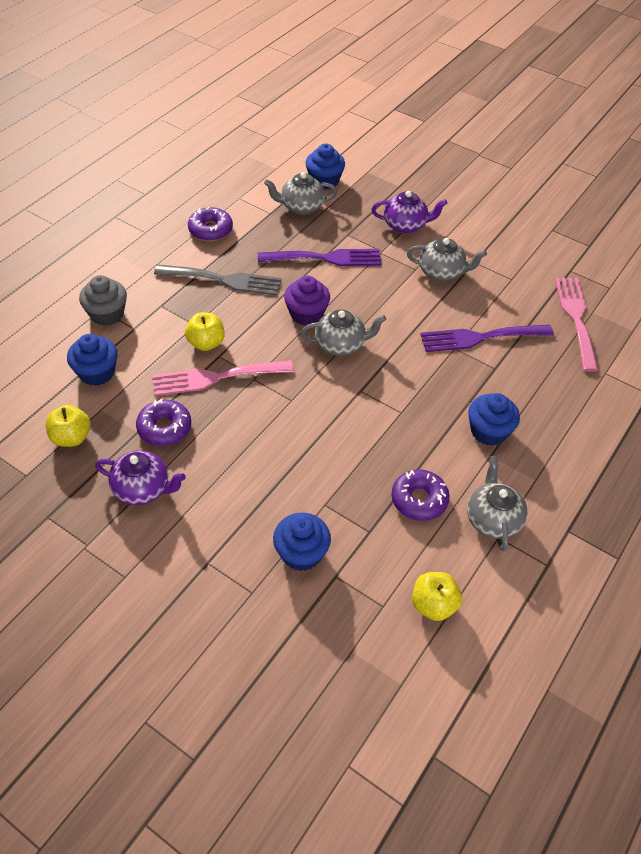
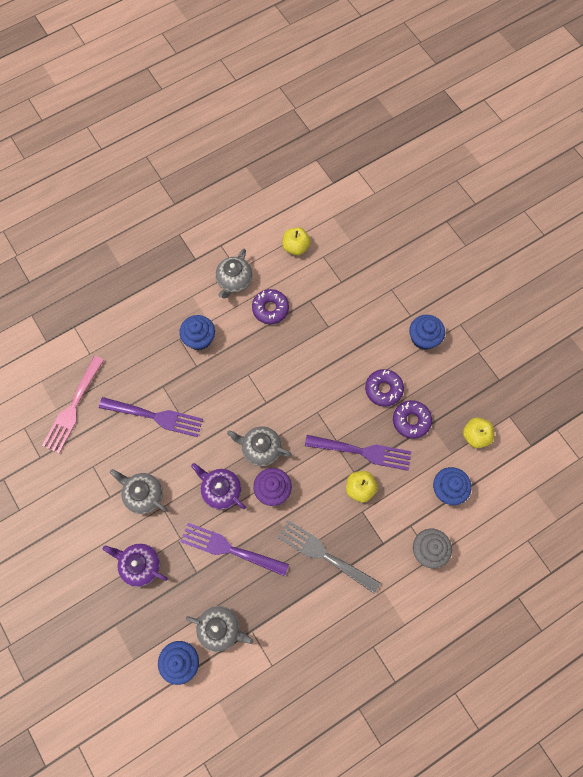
camera: 155 degrees left, 20 degrees up
(143, 489) = (436, 378): purple teapot -> purple teapot (221, 490)
(210, 230) = (314, 627): purple donut -> purple donut (383, 389)
(216, 377) = (363, 452): pink fork -> purple fork
(301, 553) = (355, 301): blue cupcake -> blue cupcake (423, 338)

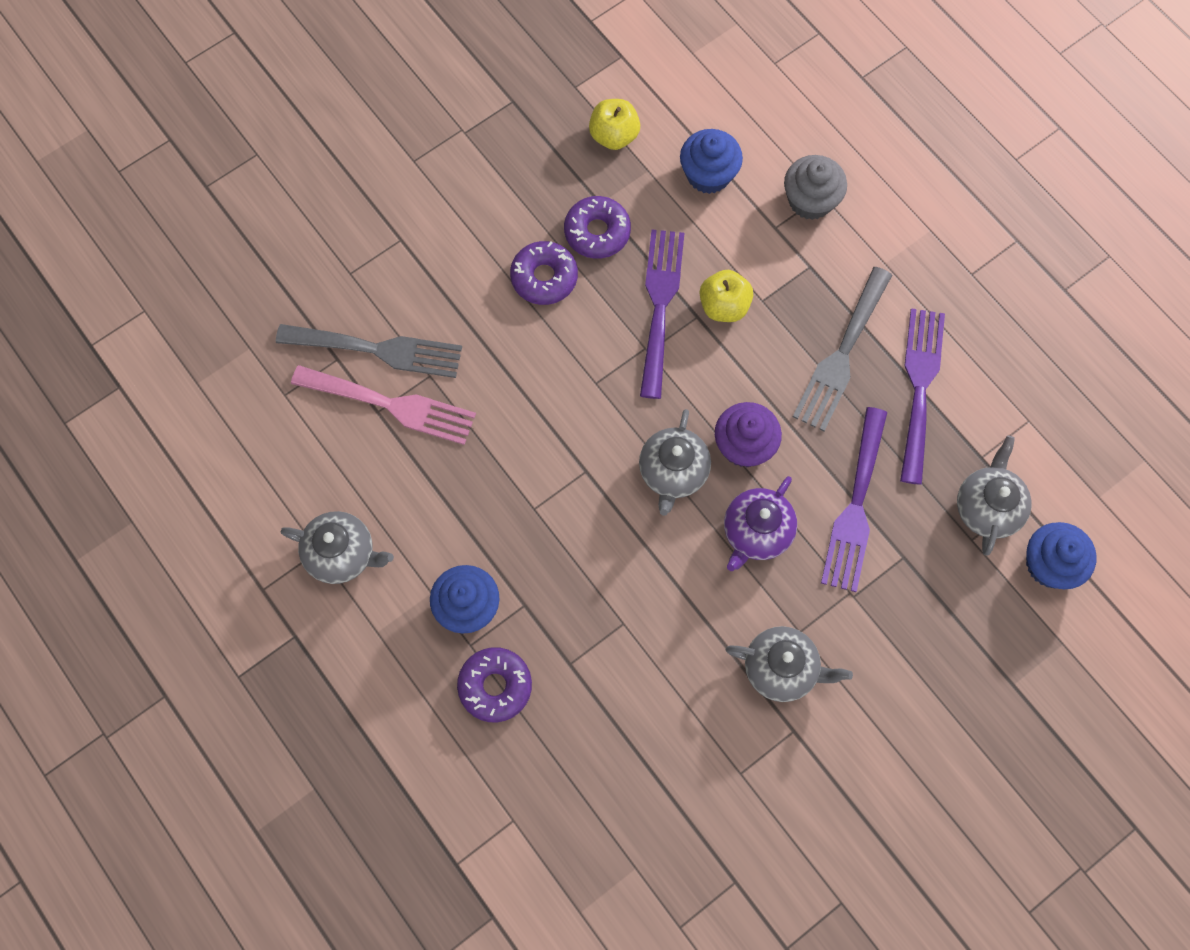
camera: 95 degrees left, 0 degrees up
(73, 408) = (630, 833): pink fork -> pink fork (391, 405)
(140, 565) = (906, 656): purple teapot -> none
(143, 494) = (781, 669): grey teapot -> grey teapot turned 105 degrees counterclockwise
(155, 416) = (631, 668): purple fork -> purple fork (919, 387)
(270, 309) = (398, 481): purple donut -> purple donut (495, 686)
(296, 247) = (265, 445): yellow apple -> none
(345, 302) = (378, 350): none -> grey fork
(423, 338) = (443, 217): blue cupcake -> none

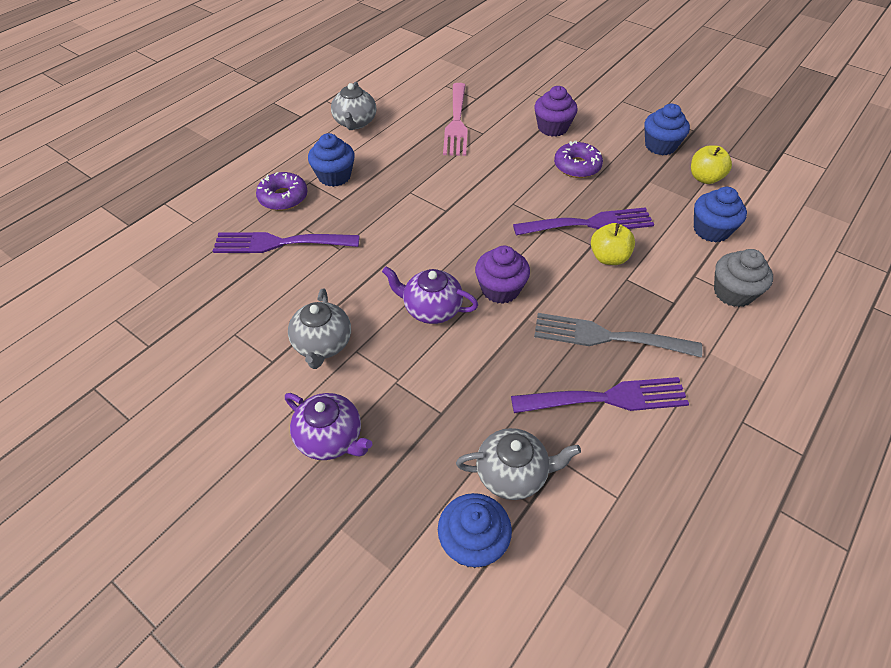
camera: 75 degrees right, 20 degrees down
(378, 350) = (490, 111): grey fork -> none
(448, 277) = (552, 127): none -> purple cupcake
(533, 157) = (660, 146): none -> blue cupcake
(597, 232) = (626, 183): purple donut -> none
(673, 472) = (462, 254): grey teapot -> none
(855, 507) = (475, 370): purple fork -> purple fork (280, 243)
(912, 678) = (331, 438): none -> purple teapot

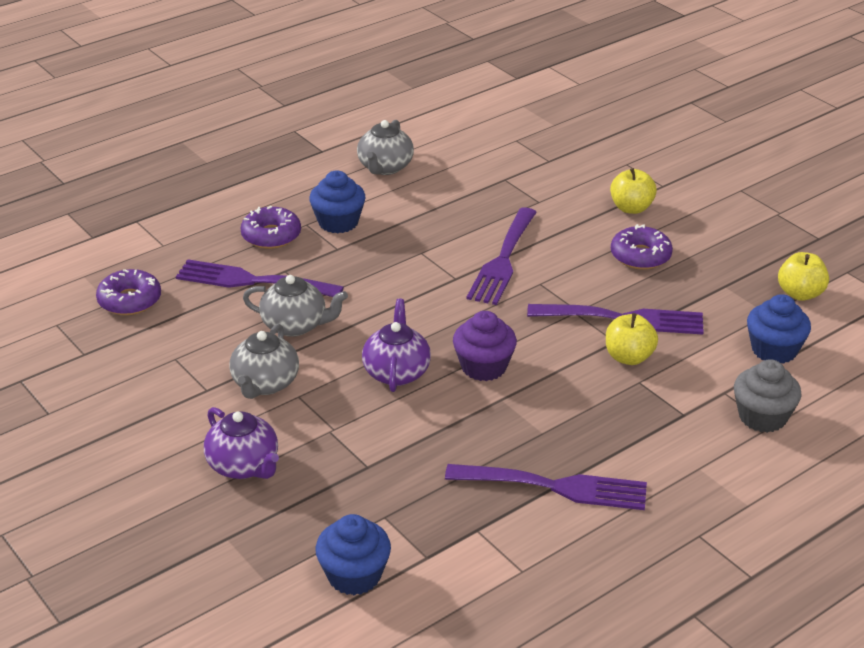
camera: 15 degrees right, 15 degrees down
(177, 282) = (130, 300): none -> purple donut
(431, 309) = (396, 372): purple teapot -> purple teapot turned 60 degrees clockwise
(456, 122) = (511, 185): pink fork -> none
(476, 188) = (503, 260): none -> purple fork
(513, 474) = (420, 530): grey teapot -> grey teapot (295, 325)
(552, 127) = (631, 208): purple cupcake -> yellow apple
(607, 337) = (586, 432): grey fork -> none
(660, 146) = (762, 249): blue cupcake -> none

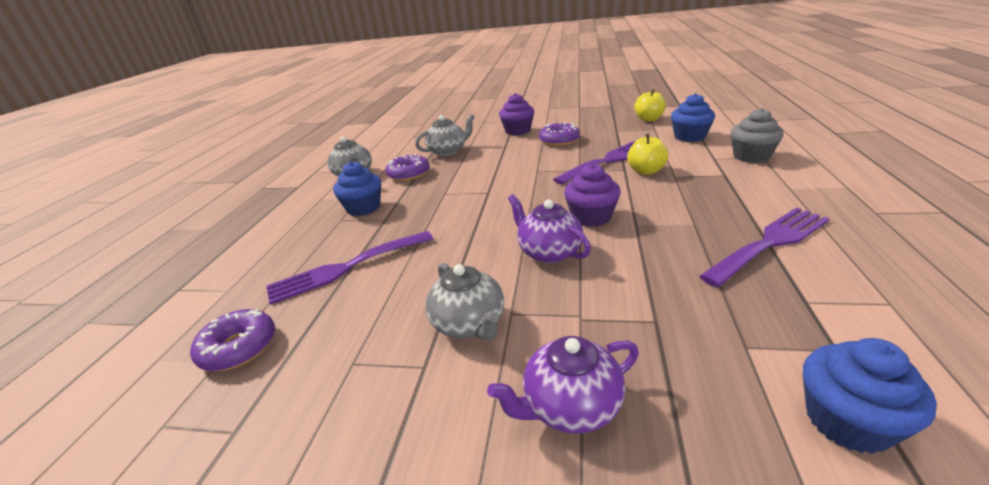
camera: 40 degrees left, 5 degrees down
(244, 466) = (570, 406): purple teapot -> purple teapot turned 150 degrees clockwise
(271, 235) = (322, 237): purple donut -> purple donut (409, 174)
(295, 325) = (427, 272): grey teapot -> grey teapot (448, 151)
(503, 260) = (498, 173): purple fork -> none
(631, 208) = (517, 131): yellow apple -> purple cupcake

